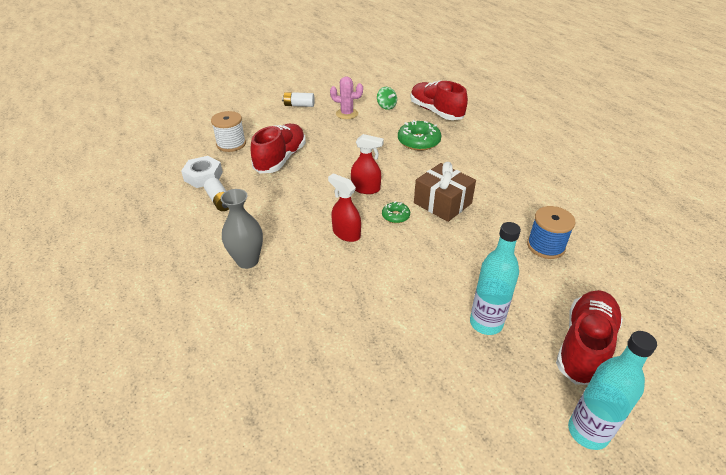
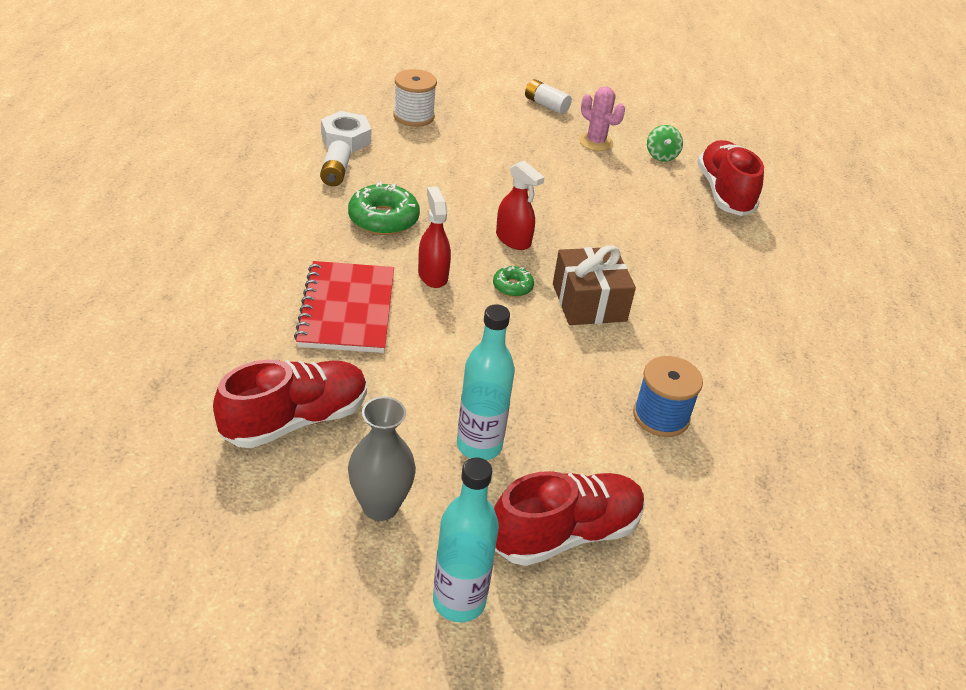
camera: 30 degrees right, 0 degrees up
(247, 261) = (299, 247): grey vase -> grey vase (380, 506)
(280, 159) = (451, 159): red shoe -> red shoe (295, 420)
(320, 285) = (347, 309): none -> red notebook
(418, 141) = (650, 218): green donut -> green donut (383, 219)

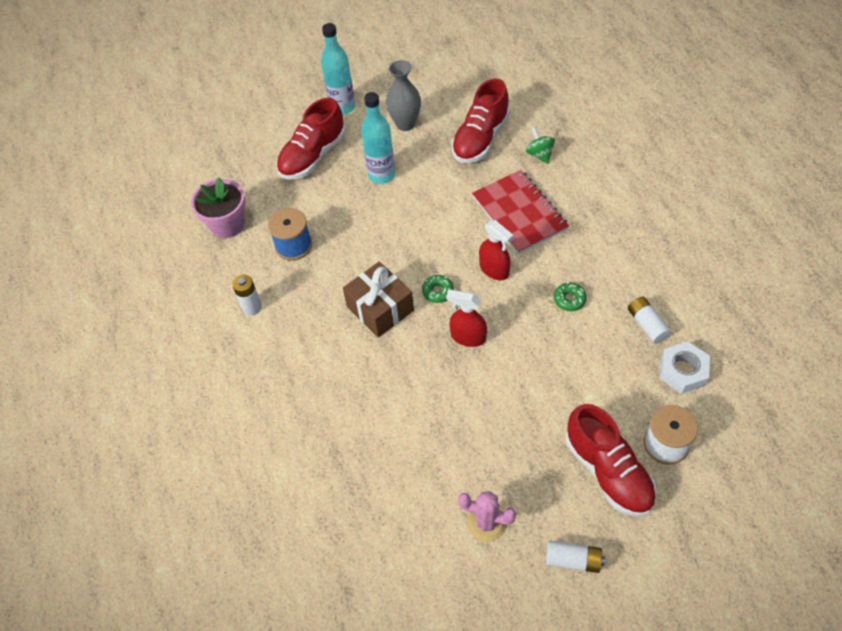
camera: 160 degrees right, 15 degrees up
(383, 219) = (569, 299): green donut -> green donut, size x0.54
(661, 156) = (415, 544): green spinning top -> green spinning top (539, 154)
(724, 193) = (332, 519): red shoe -> red shoe (608, 471)
(745, 374) = (252, 307): none -> white battery
(749, 494) = (227, 224): none -> pink flower pot

